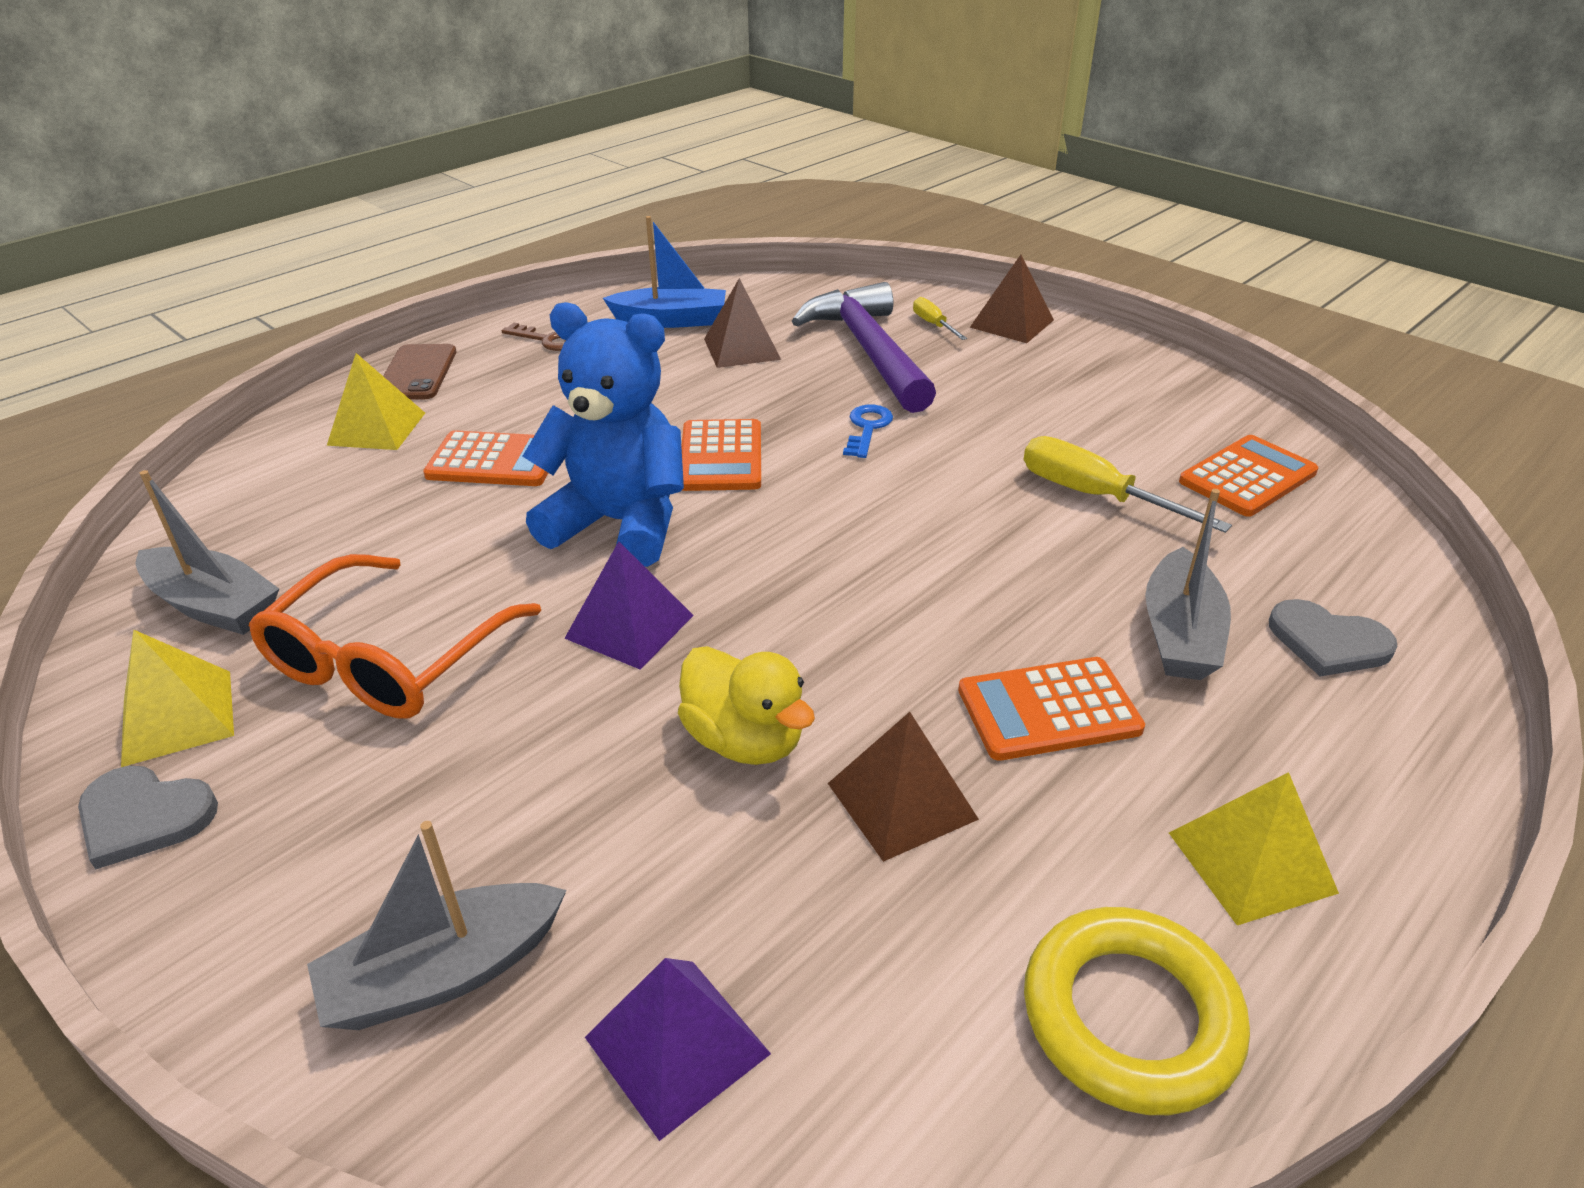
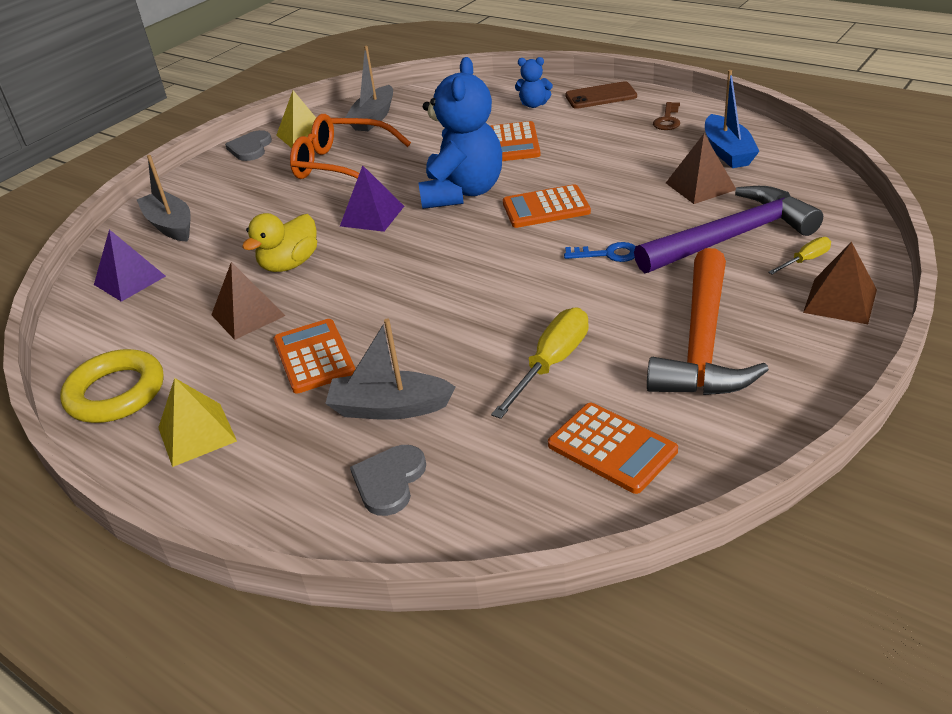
camera: 85 degrees right, 0 degrees up
(377, 428) = (534, 104): yellow pyramid -> blue teddy bear
(1068, 400) = (702, 343): none -> orange hammer

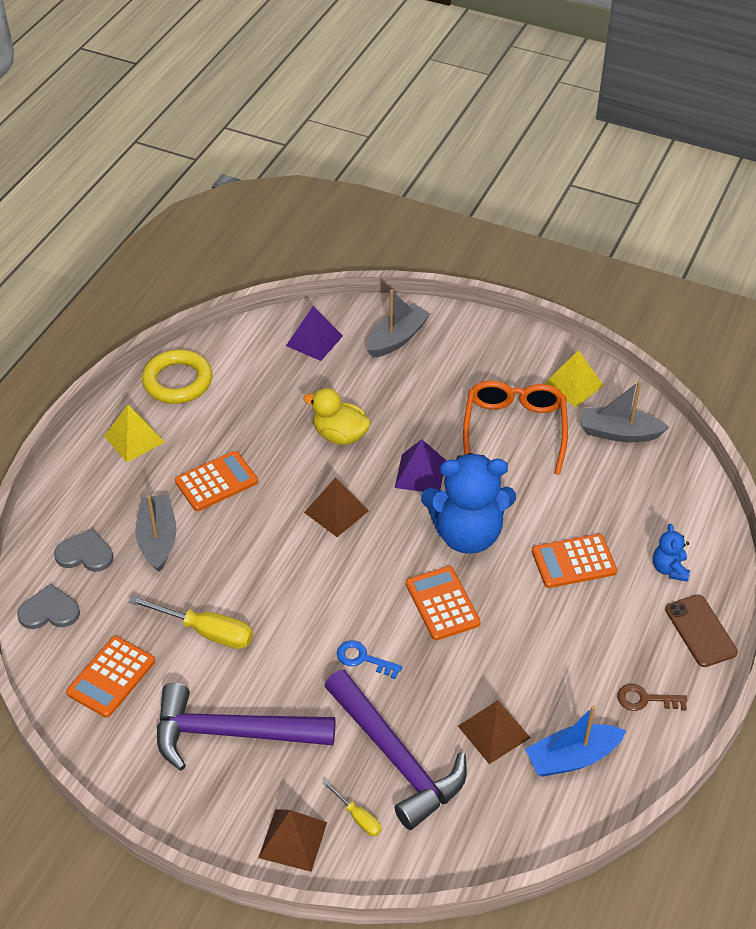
camera: 75 degrees right, 10 degrees up
(248, 315) = (268, 427): brown pyramid -> brown pyramid (336, 511)
(250, 148) = (542, 351): grey heart -> grey heart (49, 611)
(608, 254) = (363, 659): blue key -> blue key turned 120 degrees clockwise
(702, 343) = (232, 733): orange hammer -> purple hammer

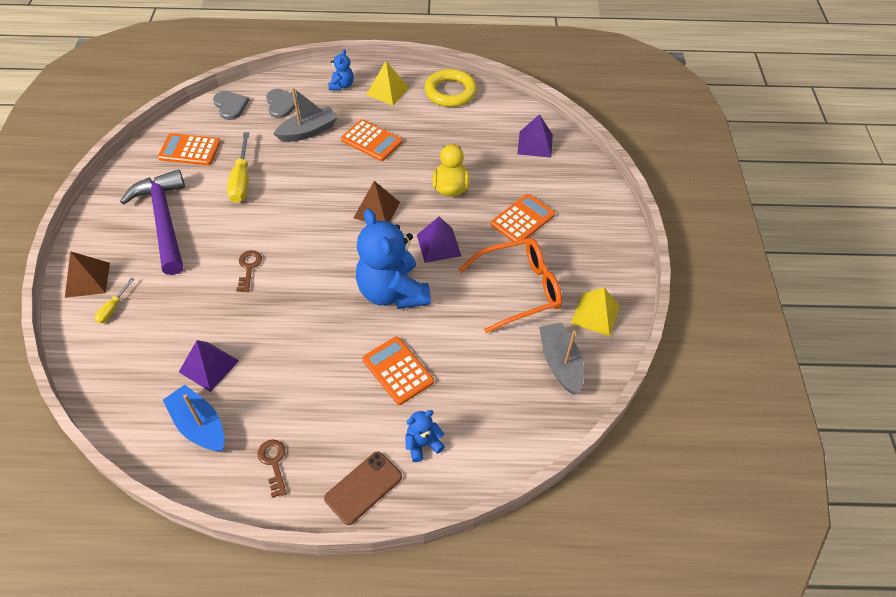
camera: 65 degrees right, 5 degrees up
(91, 481) = (342, 85): none -> blue teddy bear
(363, 659) = (249, 268): blue key -> brown key
(396, 757) = (168, 314): purple hammer -> none
(397, 338) = (569, 188): grey boat -> none
(442, 603) = (317, 298): orange calculator -> orange calculator (522, 219)
(494, 732) = (208, 366): brown pyramid -> purple pyramid

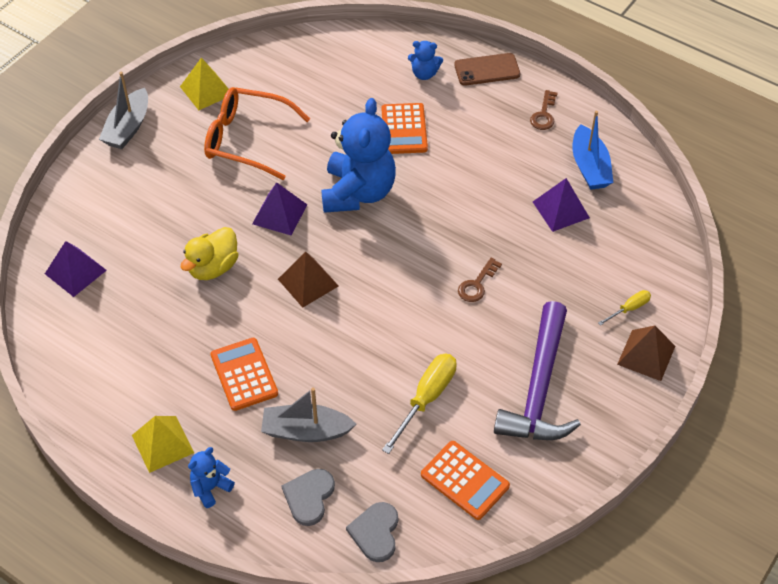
camera: 145 degrees left, 0 degrees up
(450, 92) = (91, 397): yellow ring -> none
(522, 219) = (178, 197): orange calculator -> none
(560, 363) = (272, 72): grey boat -> grey boat (128, 128)

